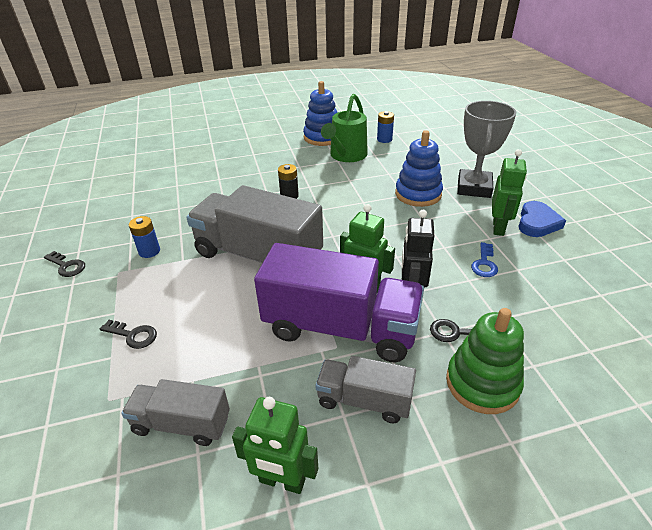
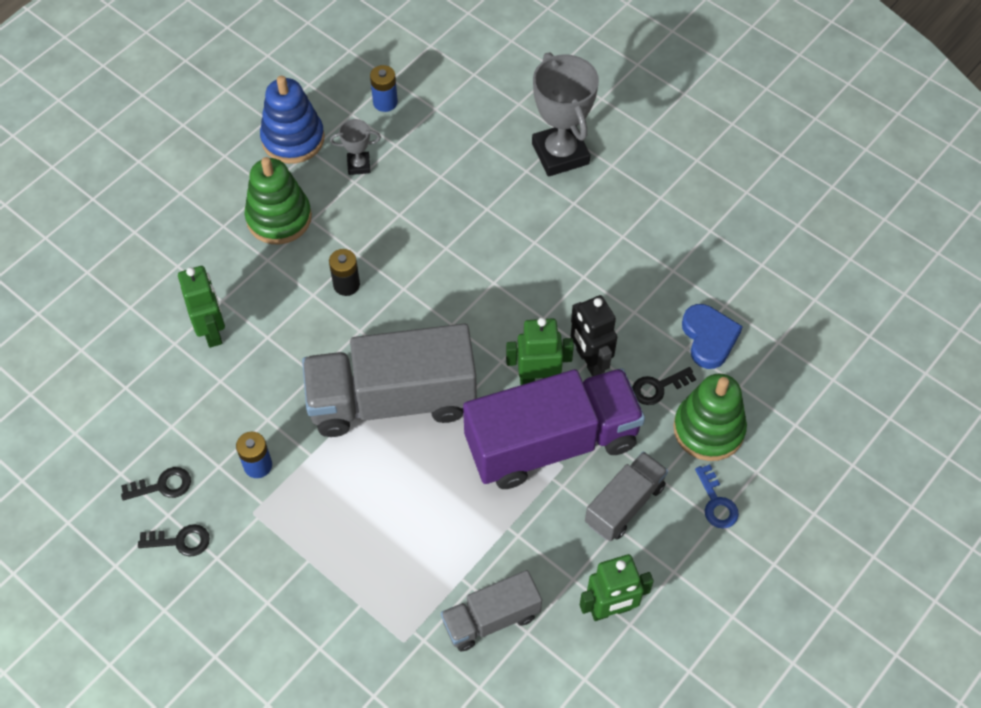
camera: 35 degrees left, 20 degrees up
(133, 335) = (357, 571): black key -> black key (163, 485)
(283, 160) = (279, 218): none -> green stacking toy
(346, 155) = (359, 165): green watering can -> grey trophy
(364, 400) = (624, 504): grey truck -> grey truck turned 150 degrees clockwise
(418, 194) = (502, 199): blue stacking toy -> none
(484, 264) = (637, 280): blue key -> blue key (716, 503)
(498, 227) = (623, 213): green robot -> green robot (212, 331)
(537, 223) = (659, 184): blue heart -> blue heart (709, 338)

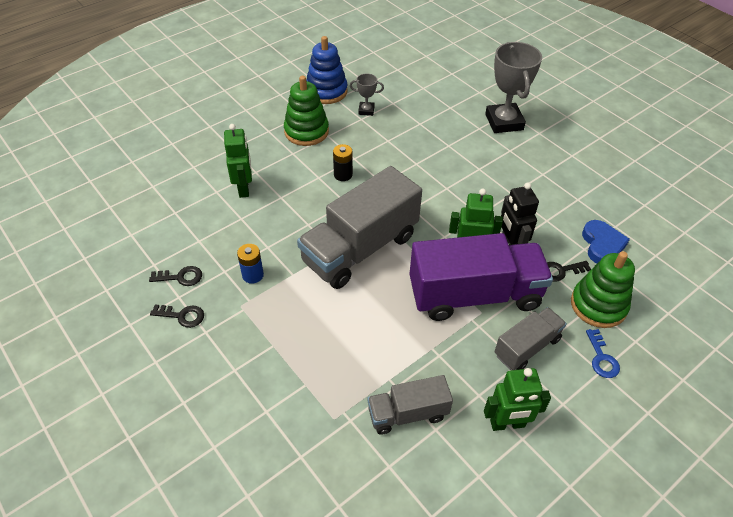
camera: 10 degrees right, 10 degrees down
(385, 102) = (391, 80): blue battery -> none
(392, 400) = (360, 248): grey truck -> grey truck turned 45 degrees counterclockwise

